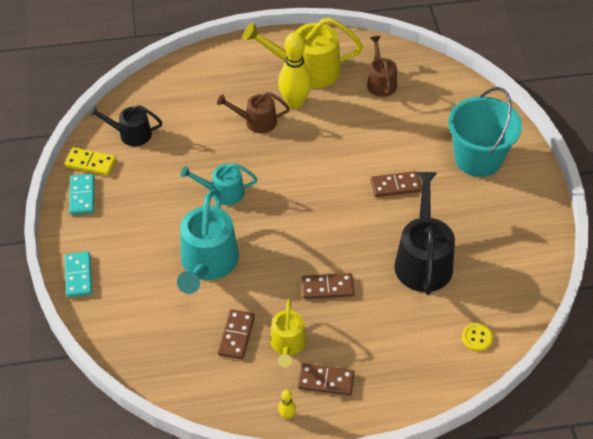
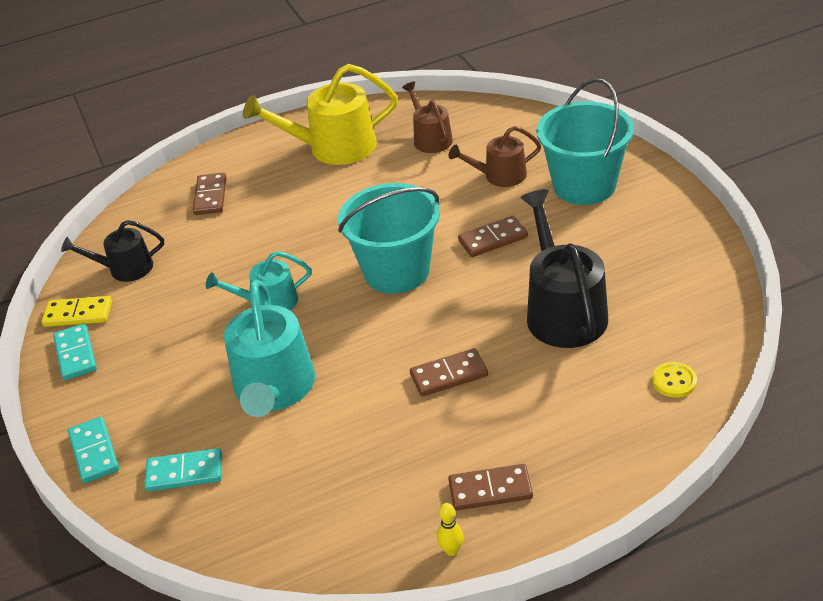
camera: 10 degrees left, 10 degrees down
(133, 309) = (184, 473): none -> turquoise domino
(236, 335) = (343, 467): brown domino -> brown domino (210, 196)
(256, 121) = (288, 215): brown watering can -> brown watering can (500, 176)
(287, 344) = (419, 458): yellow watering can -> none
(295, 102) = (330, 184): yellow bowling pin -> none
(319, 193) = (396, 271): none -> turquoise bucket

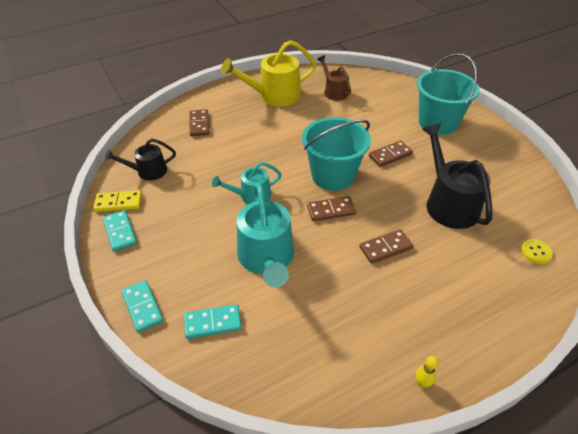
camera: 10 degrees left, 5 degrees up
(490, 490) = (437, 334): brown domino -> brown domino (331, 210)
(500, 176) = (384, 115): brown watering can -> none

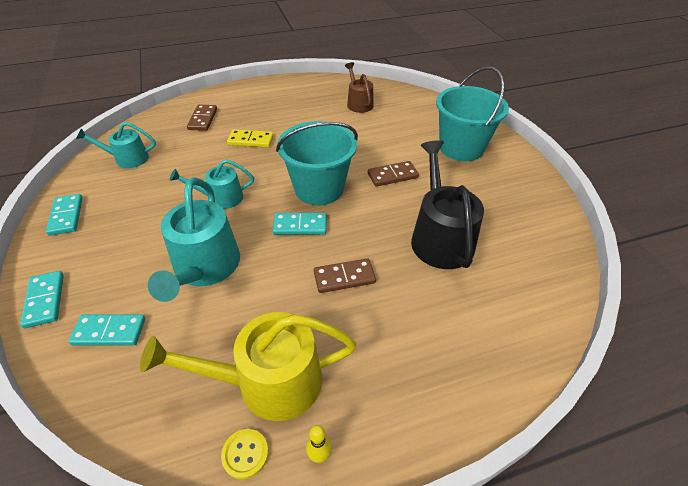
camera: 10 degrees right, 0 degrees up
(118, 203) = (81, 186): yellow domino -> yellow domino (250, 140)
(148, 171) = (127, 159): black watering can -> turquoise watering can
(274, 95) = (293, 100): yellow watering can -> yellow watering can (269, 382)
(331, 210) = (300, 226): brown domino -> turquoise domino
(536, 252) = (528, 312): yellow button -> yellow button (245, 454)

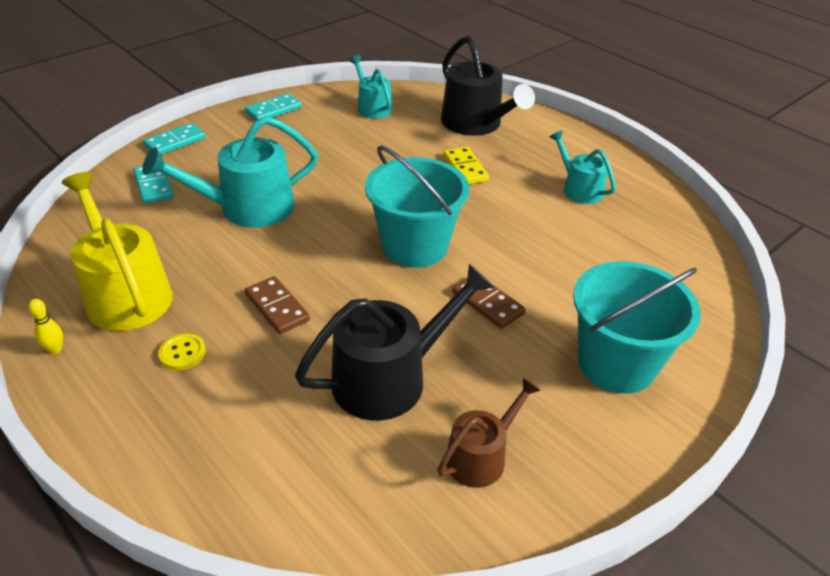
camera: 65 degrees right, 5 degrees down
(203, 119) = (476, 124): brown domino -> black watering can
(220, 198) = (352, 182): turquoise watering can -> turquoise watering can (579, 189)
(245, 454) = (51, 303): yellow button -> yellow button (182, 353)
(300, 226) = (341, 251): turquoise domino -> none
(358, 103) = (631, 229): brown watering can -> brown watering can (481, 456)

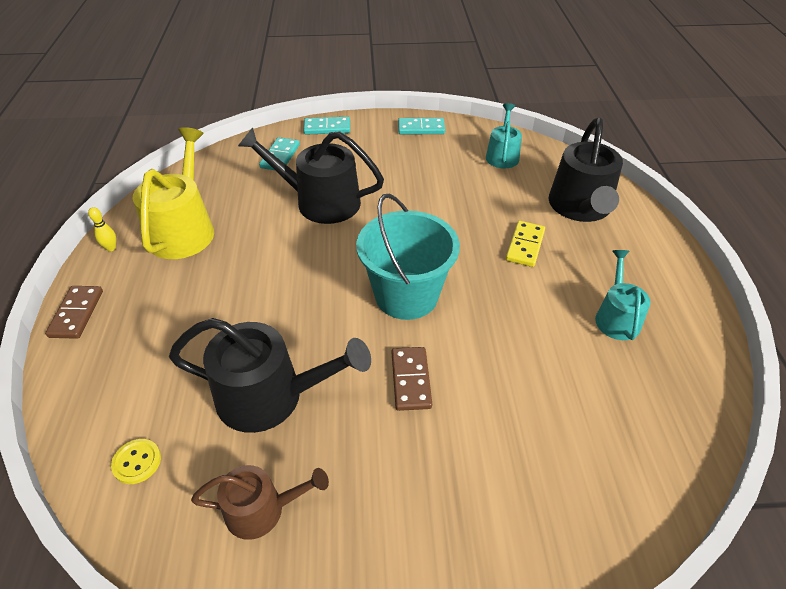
camera: 40 degrees right, 5 degrees up
(182, 353) = (169, 292): yellow button -> yellow button (137, 462)
(247, 208) = (320, 202): turquoise watering can -> black watering can
(277, 307) = (258, 292): brown domino -> brown domino (76, 314)
(616, 363) = (462, 510): turquoise bucket -> none

